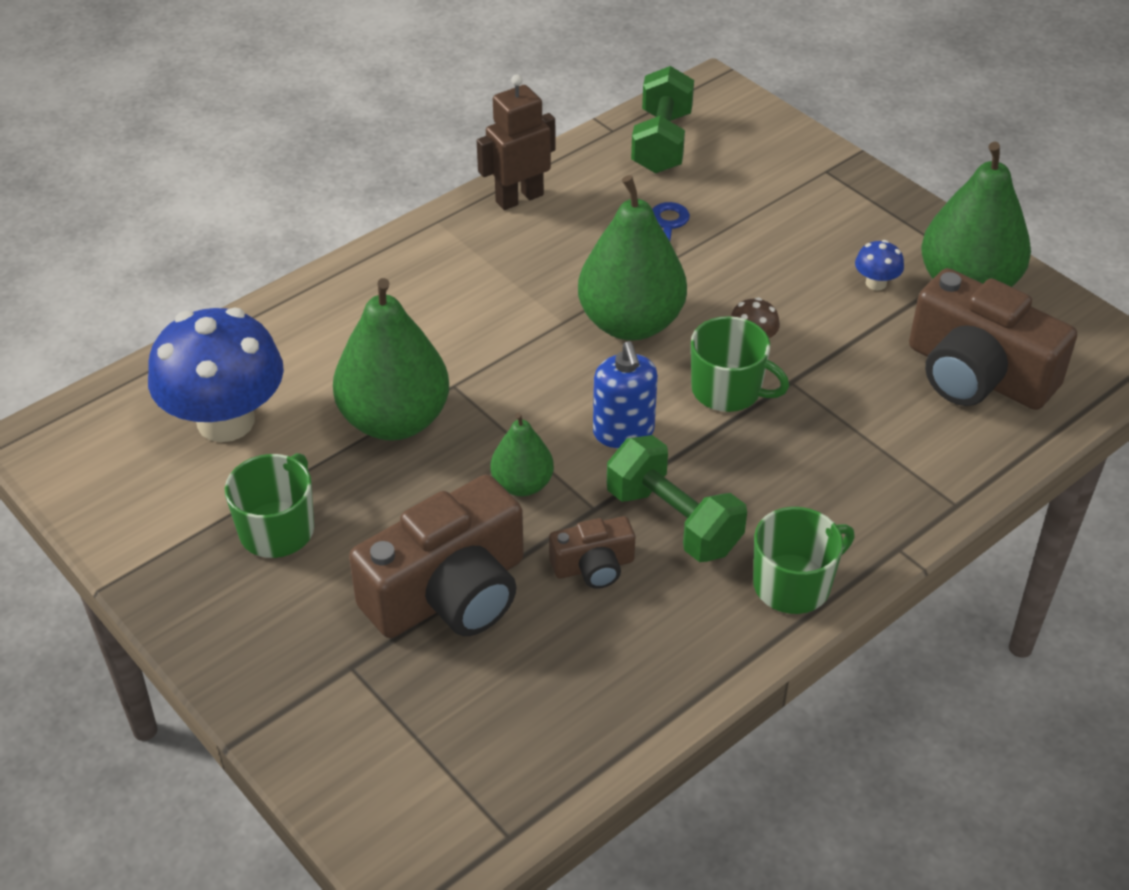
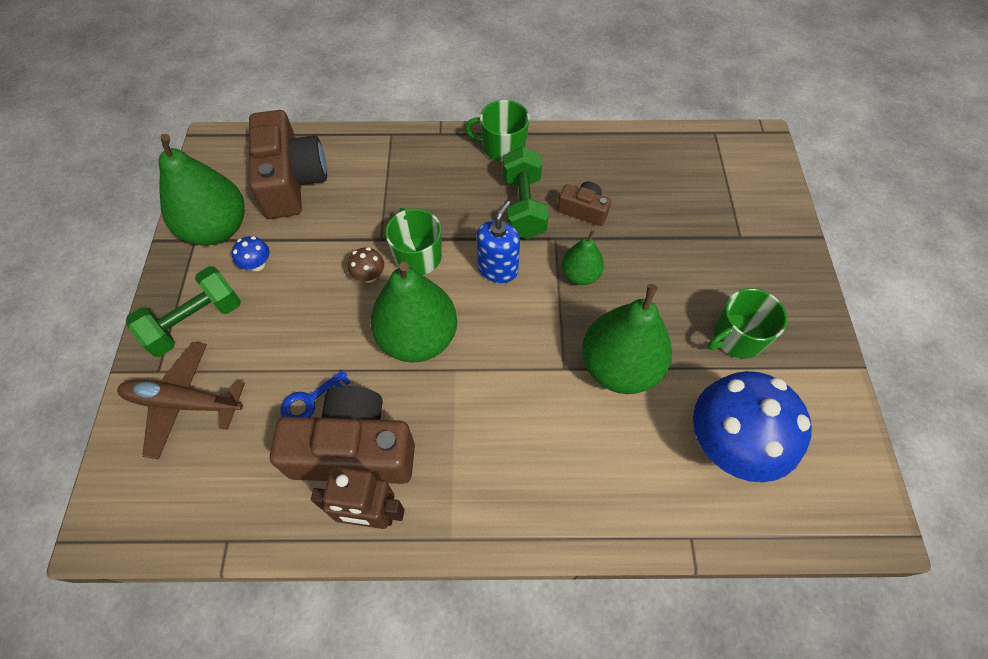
camera: 140 degrees left, 15 degrees up
(449, 592) = (665, 242): brown camera -> brown camera (354, 450)
(661, 142) = (213, 493): green dumbbell -> green dumbbell (195, 322)
(770, 168) = (183, 403): none -> brown plane

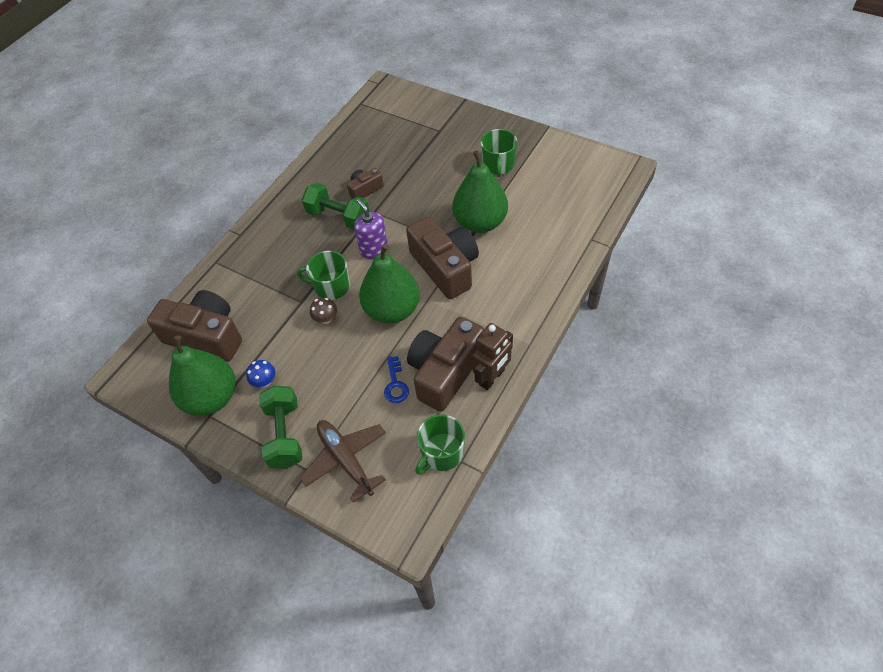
camera: 55 degrees left, 5 degrees down
(183, 403) = (345, 460): brown plane -> brown plane turned 105 degrees clockwise
(498, 269) = (374, 249): blue soap dispenser -> purple soap dispenser
(502, 147) = (282, 207): green mug -> green mug (442, 453)
(518, 363) = (445, 267): none -> brown camera
(580, 275) = (409, 212): green pear -> none
(730, 444) = (554, 199): blue mushroom -> none

